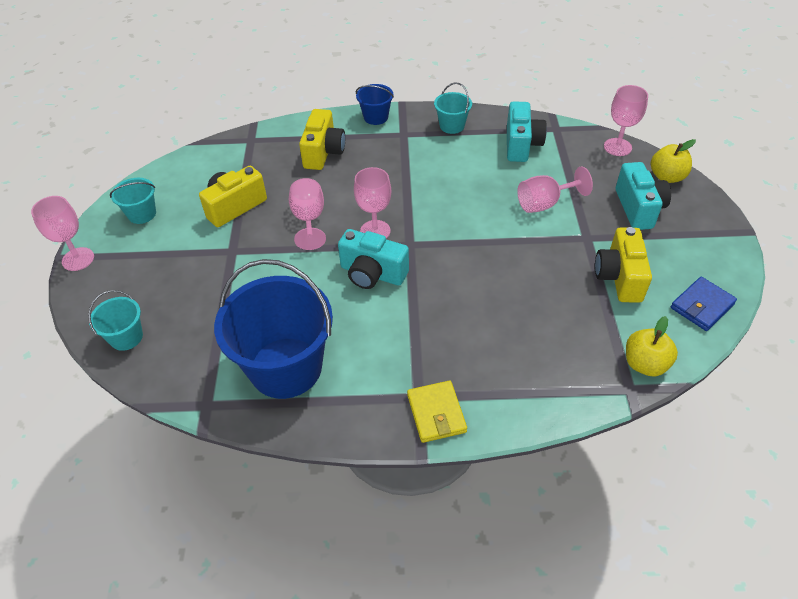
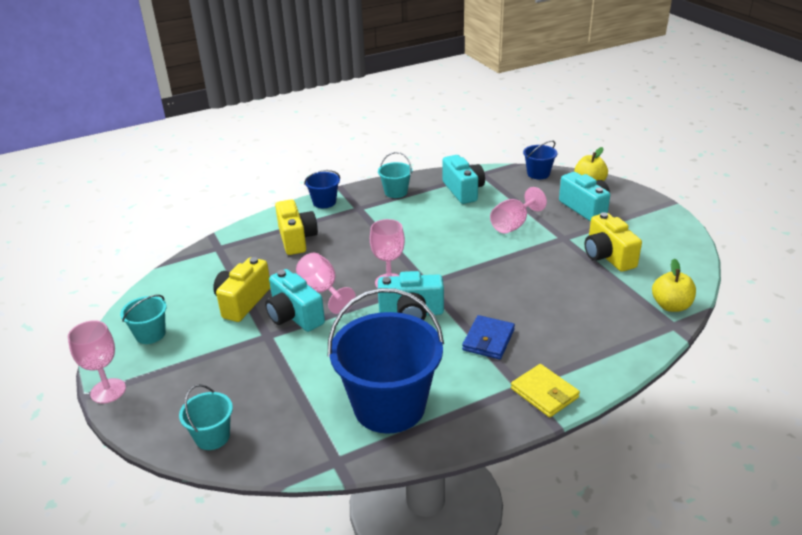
camera: 25 degrees left, 15 degrees down
(267, 238) = (294, 316): none -> turquoise camera
(617, 147) = (538, 174): pink goblet -> blue bucket
(702, 306) = (679, 257): blue wallet -> blue wallet (488, 340)

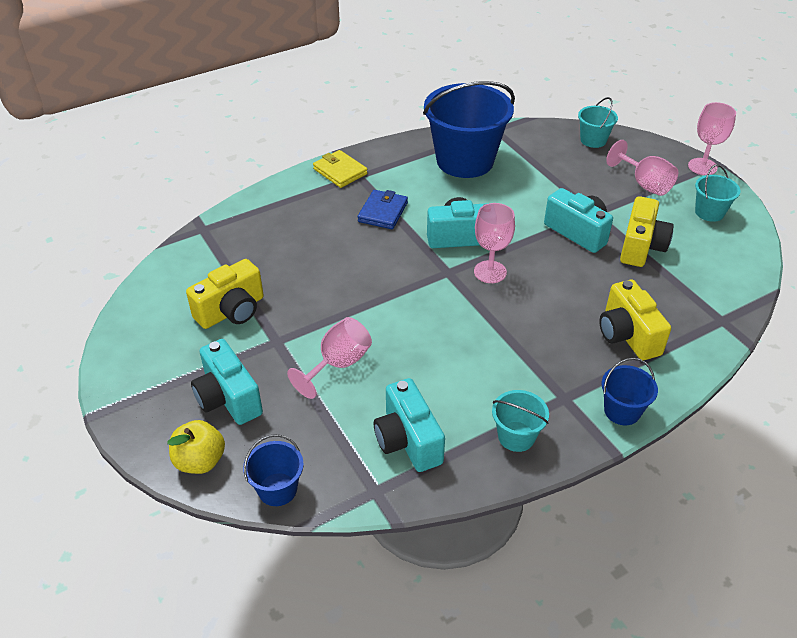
camera: 175 degrees right, 10 degrees up
(322, 291) = (561, 260): pink goblet -> pink goblet (644, 184)
(607, 256) = (231, 311): yellow camera -> yellow camera turned 75 degrees clockwise
(671, 306) = (193, 248): yellow apple -> none

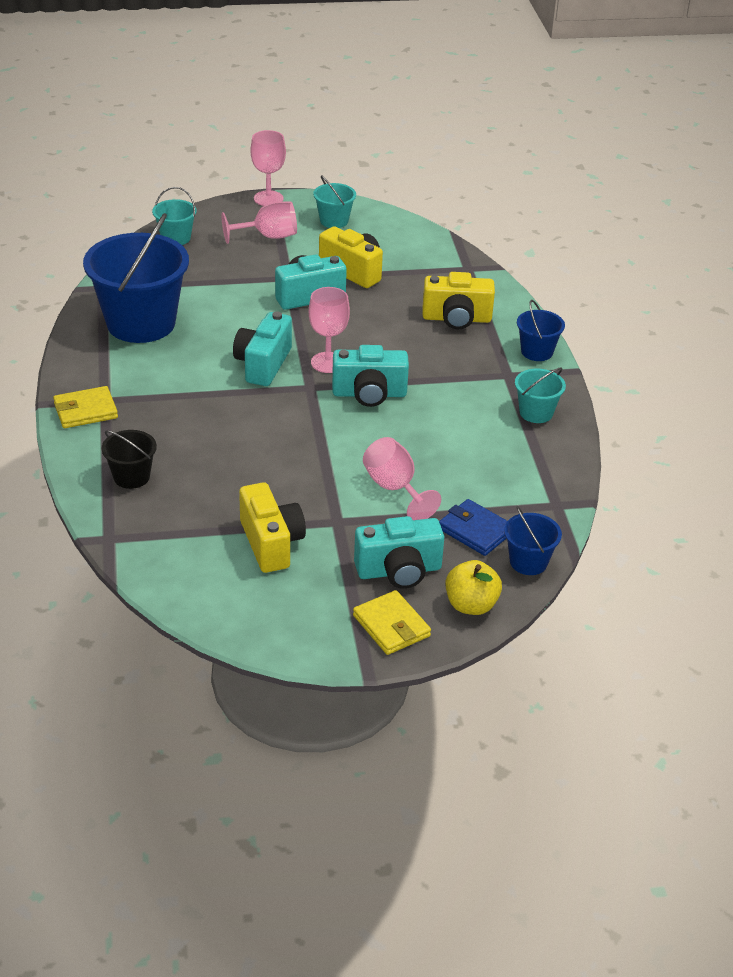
camera: 70 degrees left, 5 degrees down
(155, 413) = (391, 626): none -> yellow wallet
(276, 216) = (131, 477): none -> black bucket
(383, 212) = (185, 401): blue wallet -> blue wallet (475, 531)
(407, 440) = (511, 472): turquoise camera -> turquoise camera (369, 394)

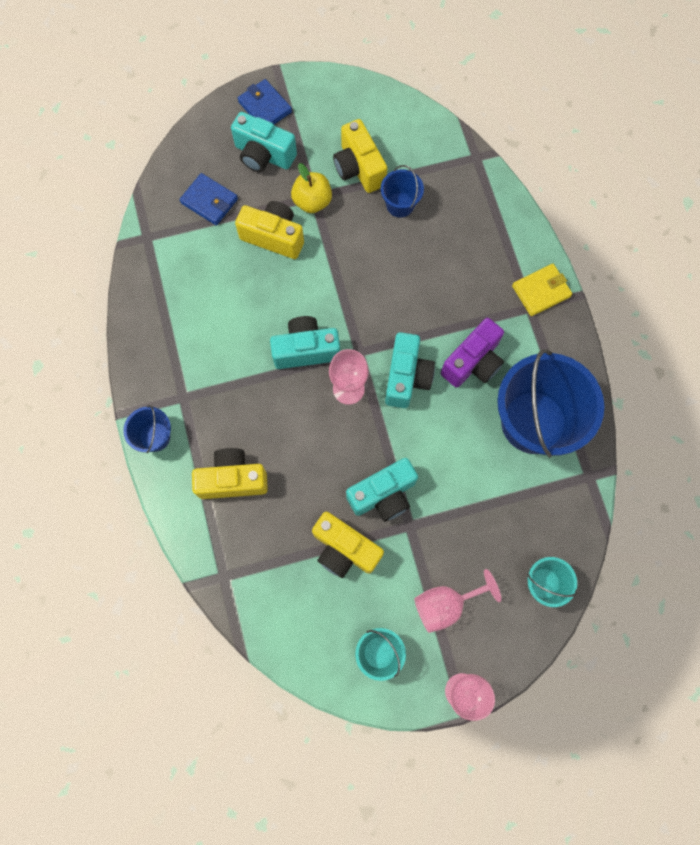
camera: 175 degrees right, 35 degrees up
(131, 477) = (479, 220): black bucket -> none
(187, 367) = (473, 362): none -> purple camera
(391, 626) = (265, 107): yellow wallet -> blue wallet
(394, 488) = (274, 237): pink goblet -> yellow camera
(399, 571) = (263, 155): turquoise camera -> turquoise camera turned 135 degrees counterclockwise
(471, 605) = (211, 131): yellow apple -> yellow apple (312, 201)
(528, 562) = (170, 176): blue bucket -> blue bucket (400, 205)
(536, 412) = (159, 346): turquoise bucket -> none

